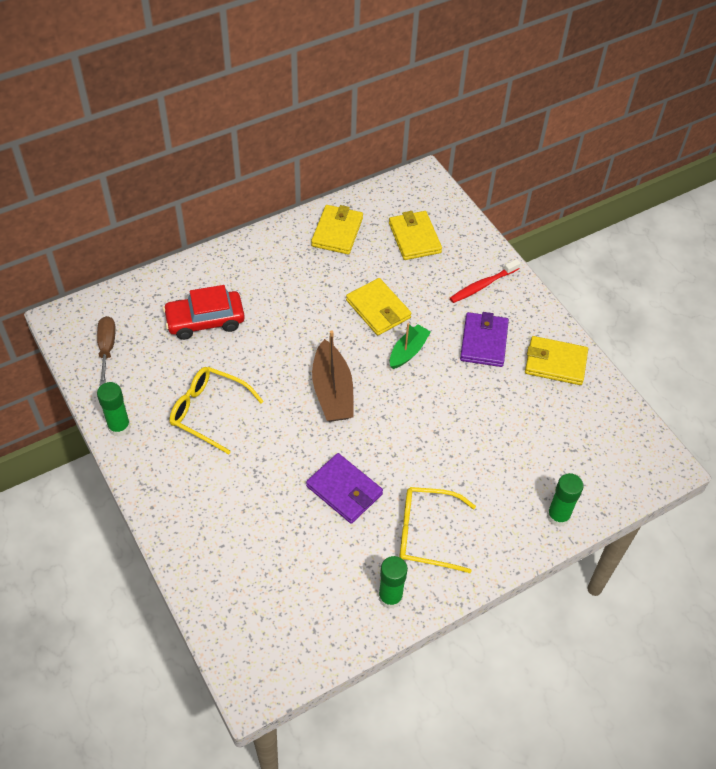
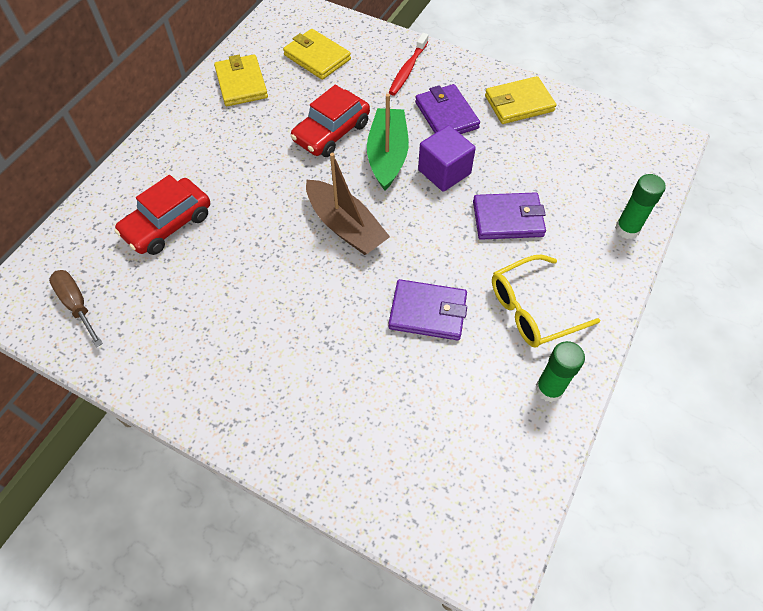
camera: 30 degrees left, 5 degrees up
(119, 427) = (148, 379): green glue stick -> none
(208, 411) = (235, 311): yellow glasses -> none
(378, 309) = (331, 132): yellow wallet -> red car
(408, 351) = (387, 155): green boat -> green boat, size x1.59
(443, 389) = (444, 172): none -> purple cube
(464, 454) = (507, 219): none -> purple wallet

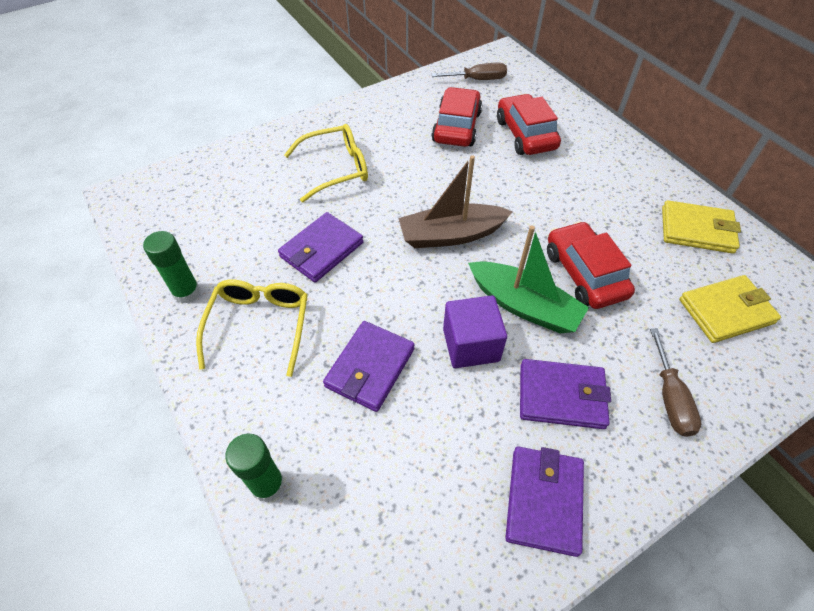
camera: 120 degrees right, 5 degrees down
(183, 287) = (456, 127): none -> red car
(314, 364) = (336, 169): none -> yellow glasses
(408, 69) = (670, 398): red toothbrush -> brown screwdriver
(519, 103) = (544, 501): yellow wallet -> purple wallet

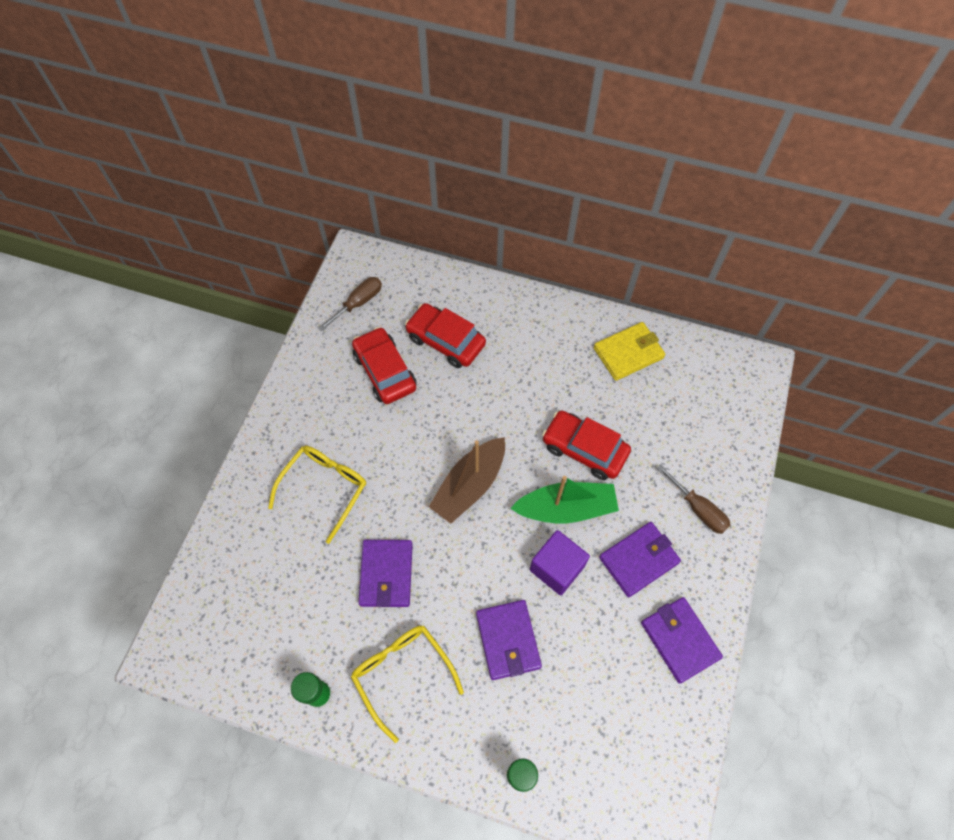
camera: 40 degrees left, 10 degrees up
(726, 311) = (687, 413): yellow wallet -> none

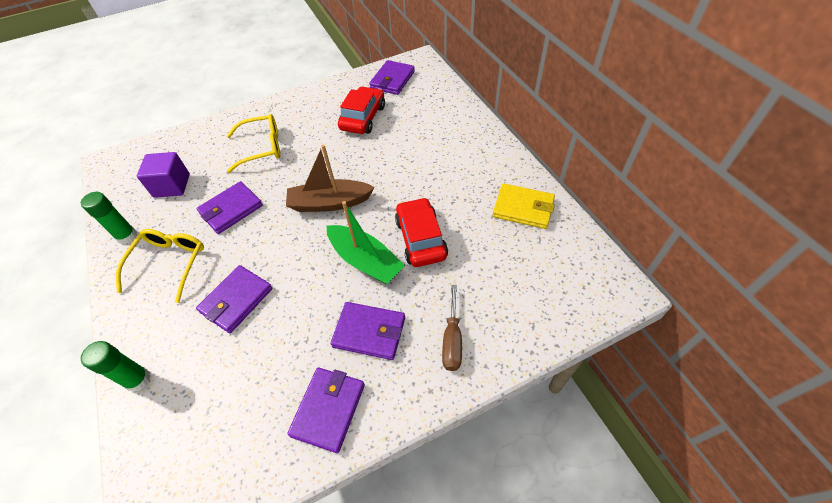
camera: 50 degrees right, 10 degrees down
(358, 303) = (392, 80): brown screwdriver -> purple wallet
(445, 341) = (414, 125): red car -> none
(557, 568) = (315, 288): purple cube -> purple cube (172, 185)

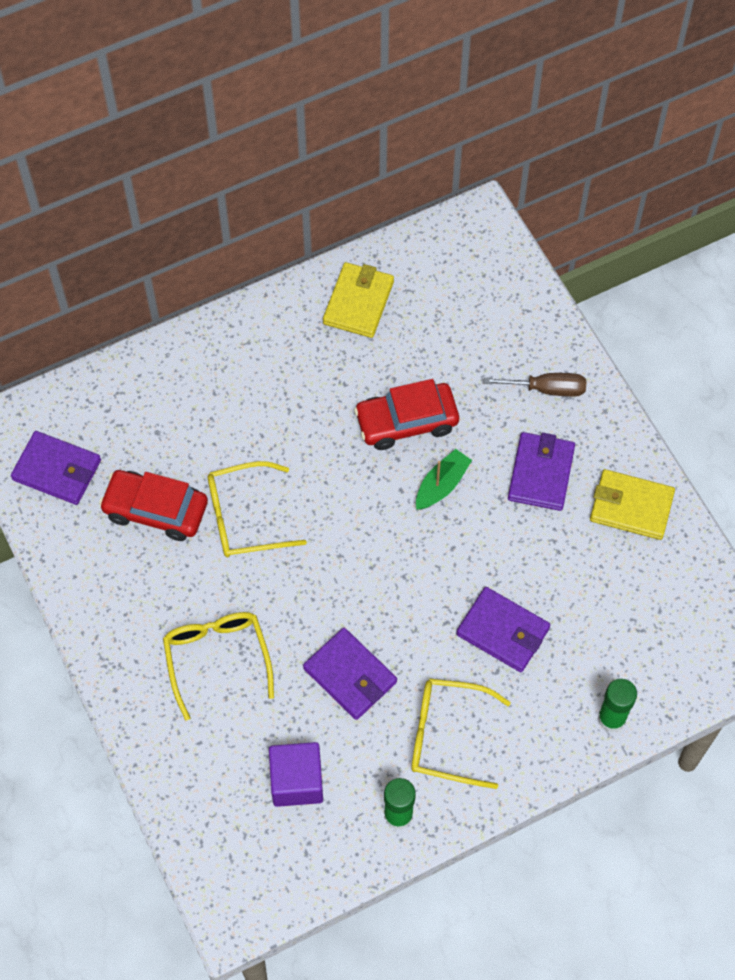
camera: 95 degrees left, 10 degrees up
(328, 409) = (631, 507): purple wallet -> yellow wallet
(329, 203) = (341, 540): brown boat -> none
(353, 155) = (244, 517): none -> yellow glasses
(365, 261) = (442, 485): green boat -> green boat, size x0.63

